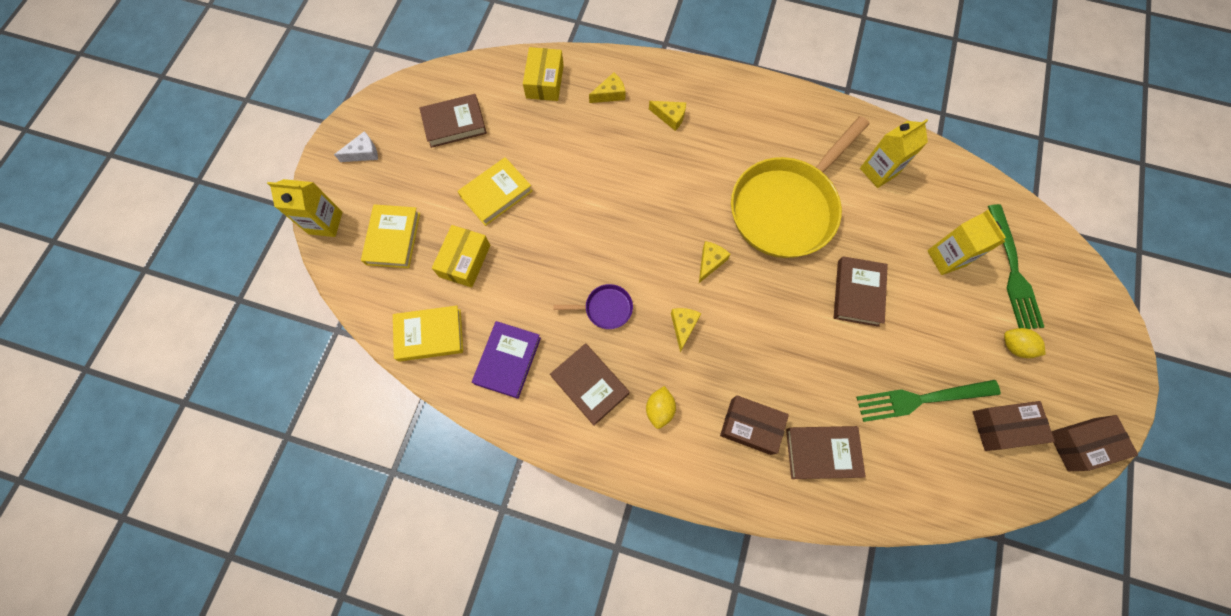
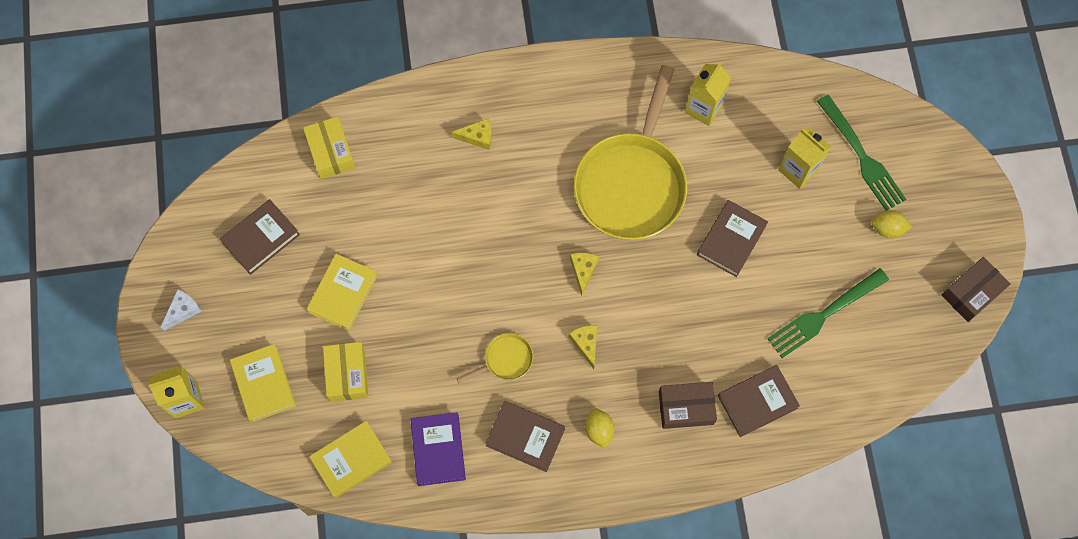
camera: 25 degrees left, 0 degrees up
(605, 308) = (505, 360): purple pan -> yellow pan
(610, 94) = (405, 137): yellow cheese -> none
(857, 293) = (731, 240): brown book -> brown book turned 45 degrees clockwise
(1003, 427) = (902, 308): brown box -> none

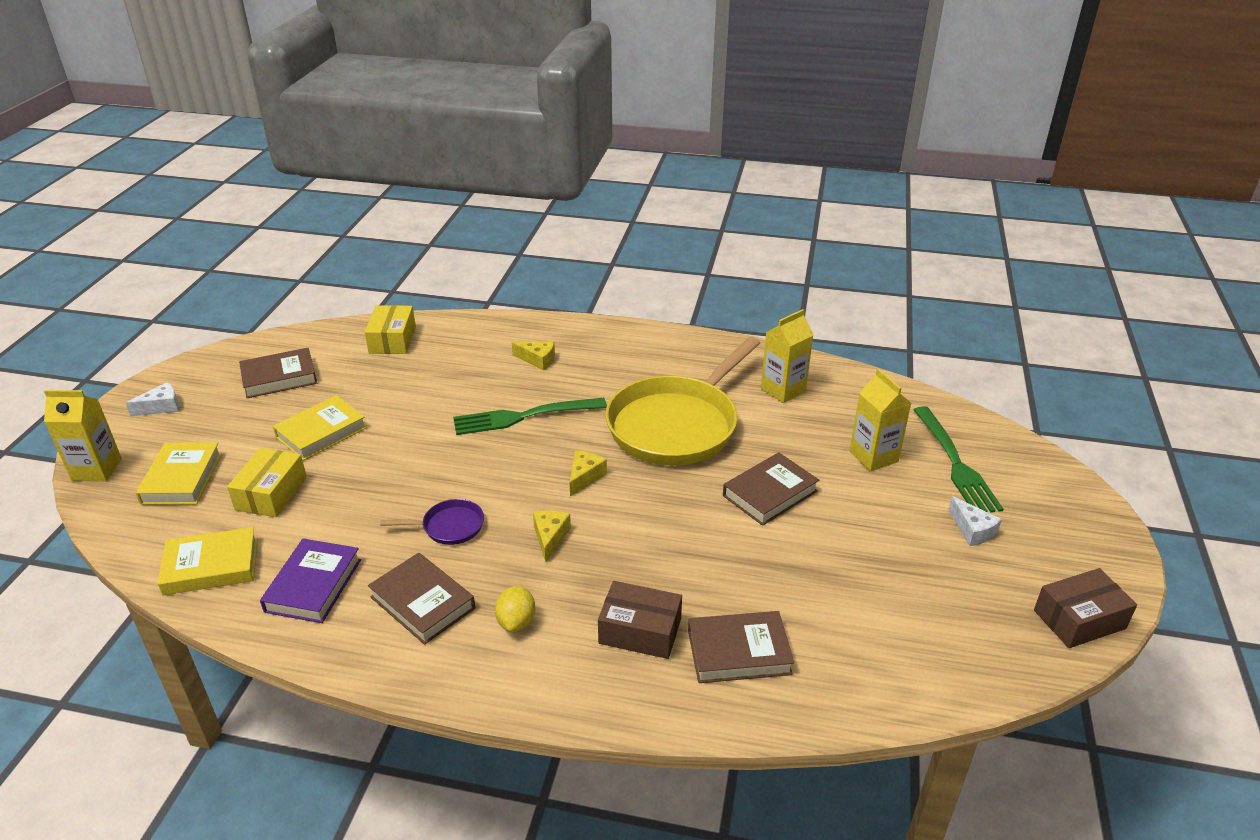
camera: 20 degrees right, 35 degrees down
(505, 360) = (449, 527): yellow pan -> purple pan
(824, 314) = (863, 588): green fork -> green fork (524, 416)
(887, 229) = (972, 530): yellow lemon -> white cheese

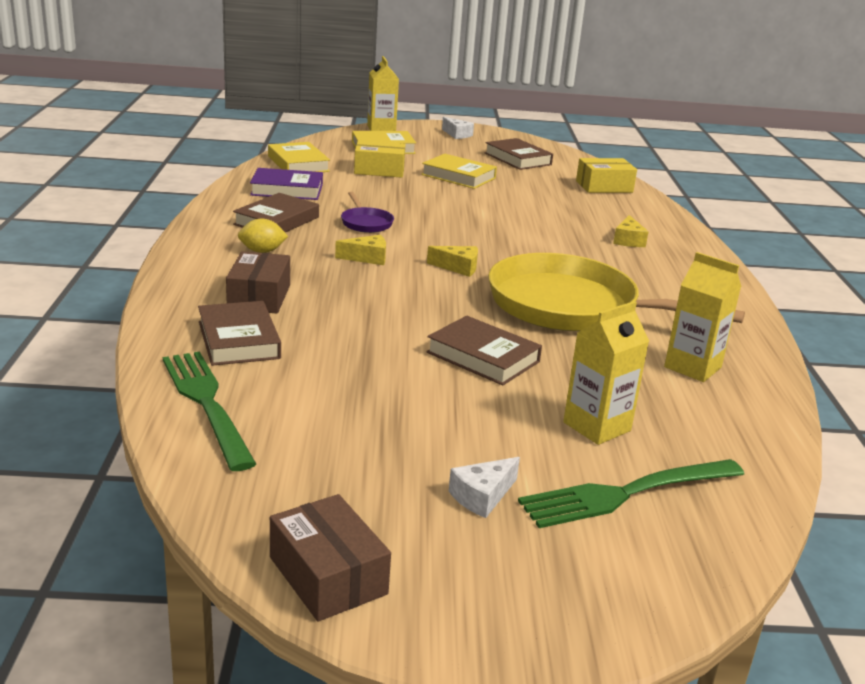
camera: 75 degrees right, 10 degrees down
(524, 416) = (531, 240): green fork -> green fork (206, 403)

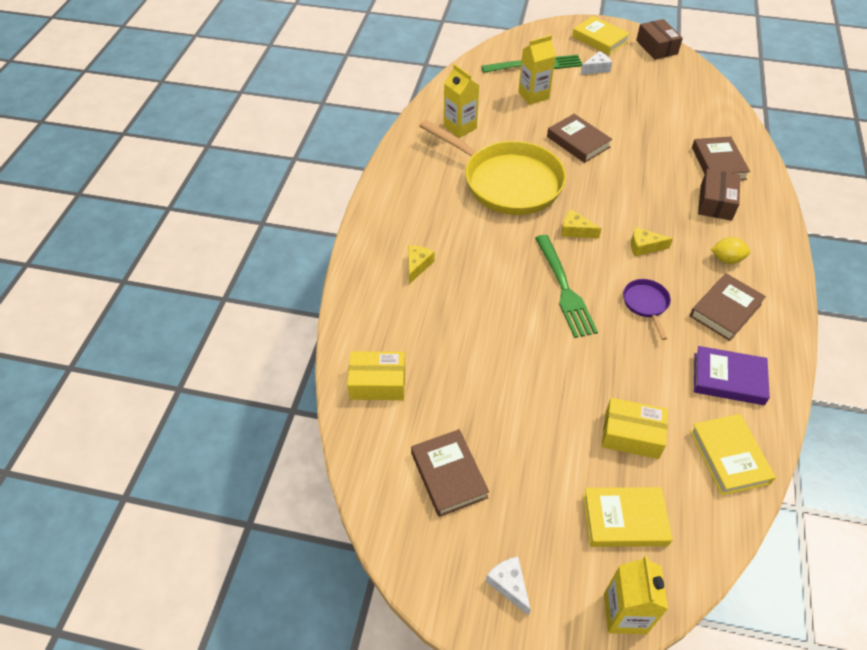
camera: 165 degrees left, 25 degrees up
(206, 403) = (722, 120): green fork -> green fork (564, 289)
(458, 176) = (539, 414): yellow book -> yellow book (599, 39)

